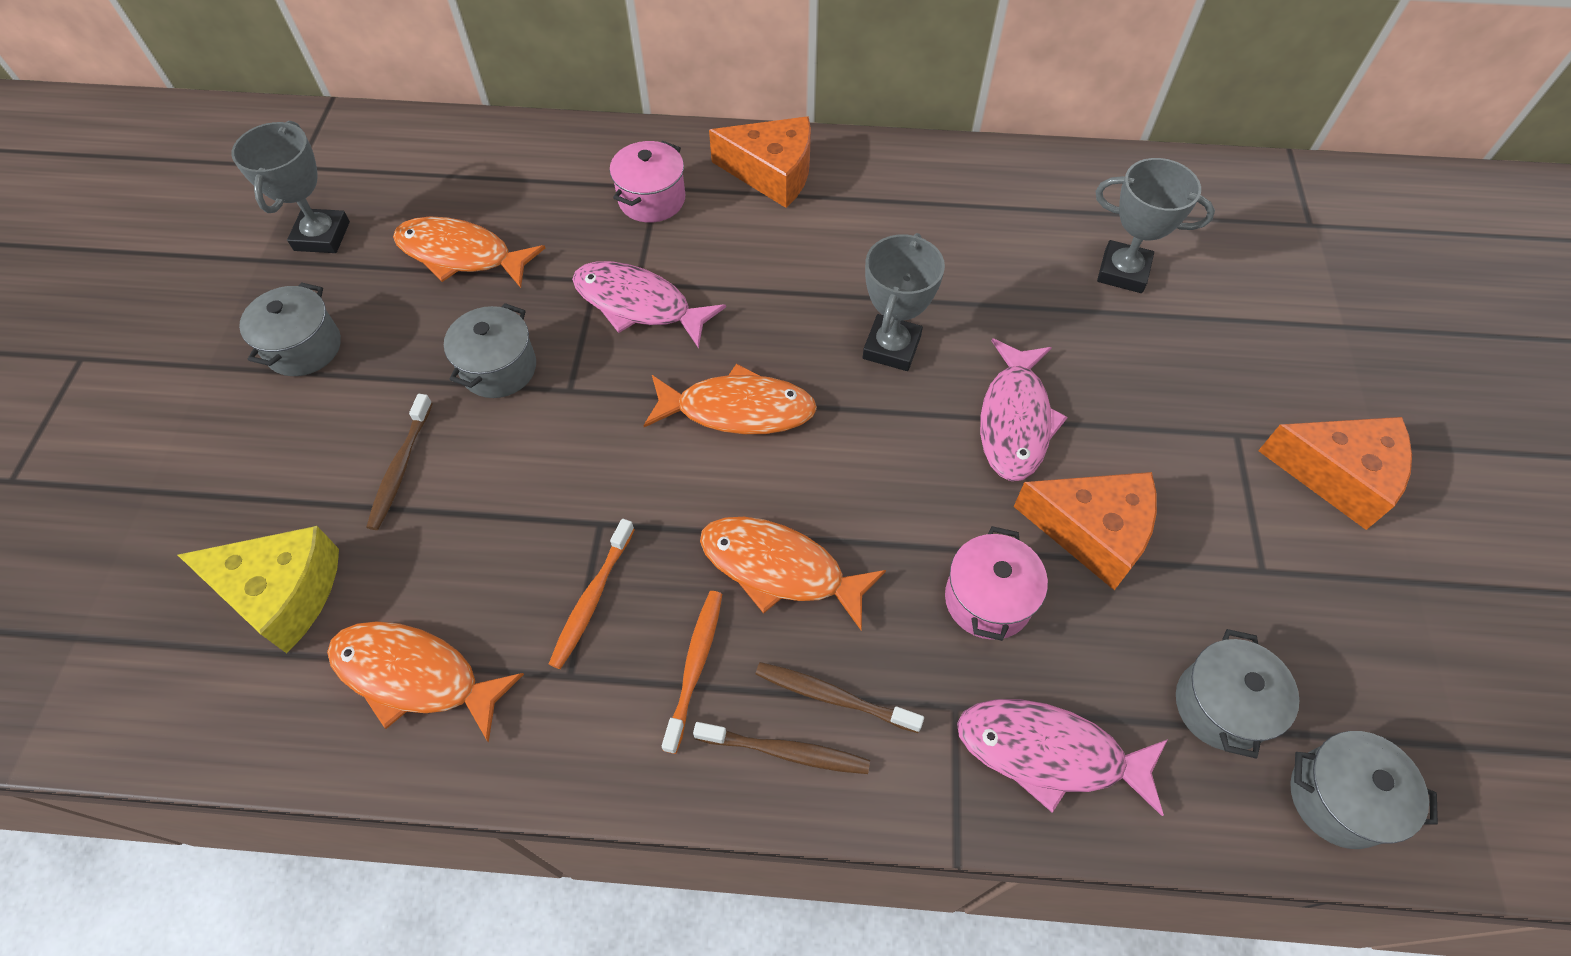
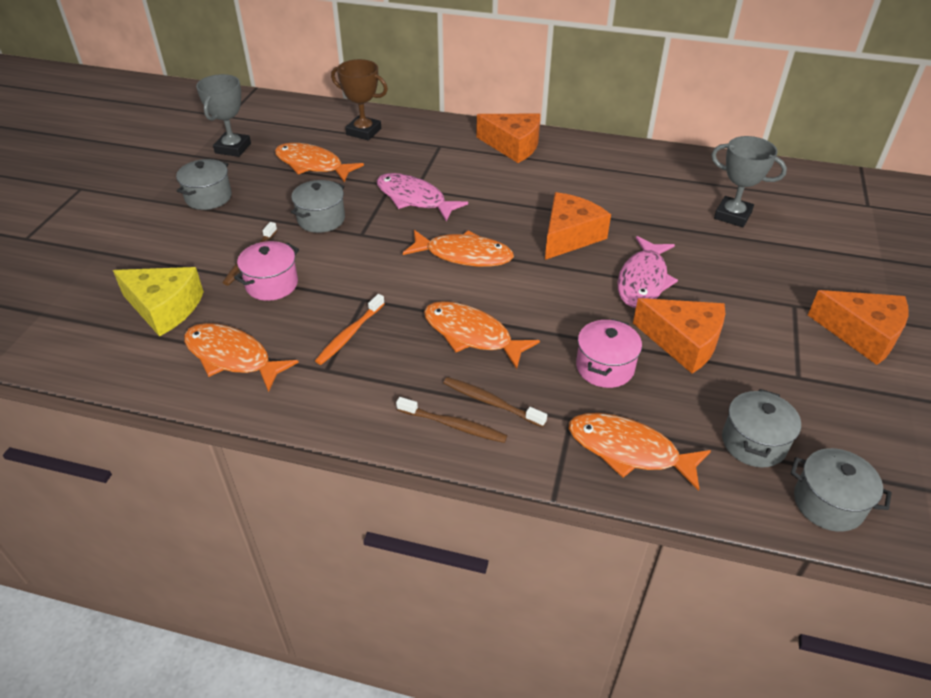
camera: 10 degrees right, 15 degrees down
(530, 173) = (364, 132): none -> brown trophy
(652, 199) = (435, 151): pink pot -> pink pot (272, 284)
(695, 666) = (406, 375): orange toothbrush -> none
(891, 347) = (569, 236): grey trophy -> orange cheese
(1049, 753) = (629, 451): pink fish -> orange fish

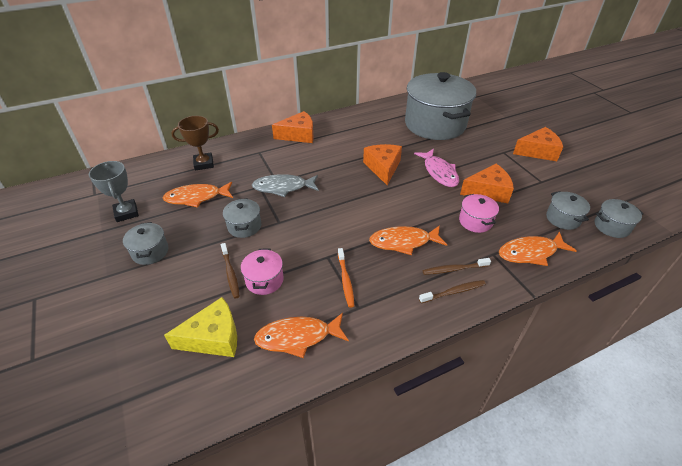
camera: 40 degrees left, 0 degrees up
(414, 199) = (283, 187): pink fish -> grey fish
(463, 255) = (347, 204): orange fish -> none
(732, 215) = (435, 124): grey trophy -> grey pot

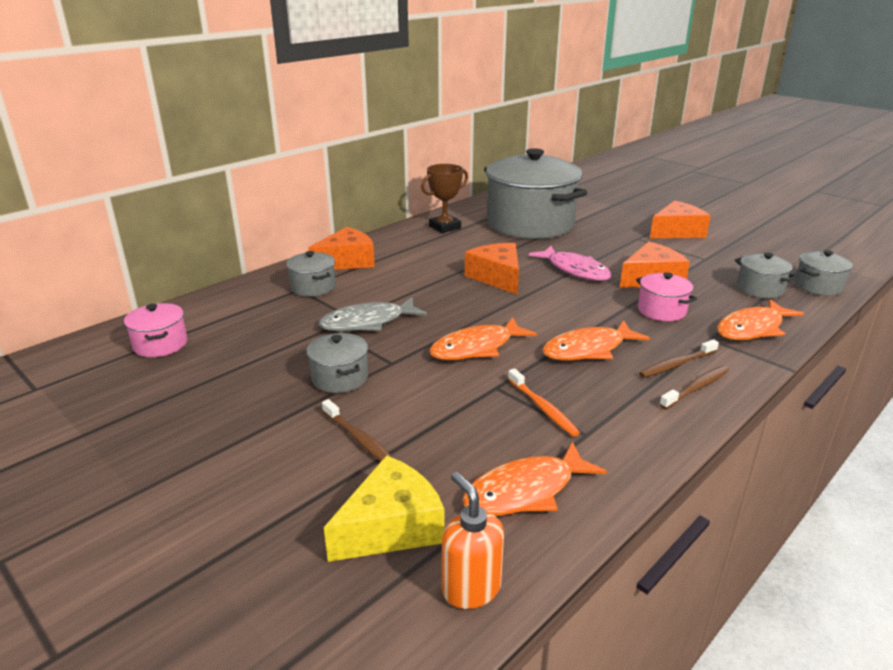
camera: 20 degrees left, 15 degrees down
(126, 213) = (116, 401): grey trophy -> none
(150, 252) = (197, 443): grey pot -> grey pot (313, 287)
(196, 197) = (233, 359): orange fish -> orange fish (476, 348)
(204, 164) = (216, 317): brown trophy -> brown trophy (444, 227)
(230, 390) = (471, 588): none -> orange soap dispenser
(264, 280) = (421, 435): pink pot -> pink pot (160, 344)

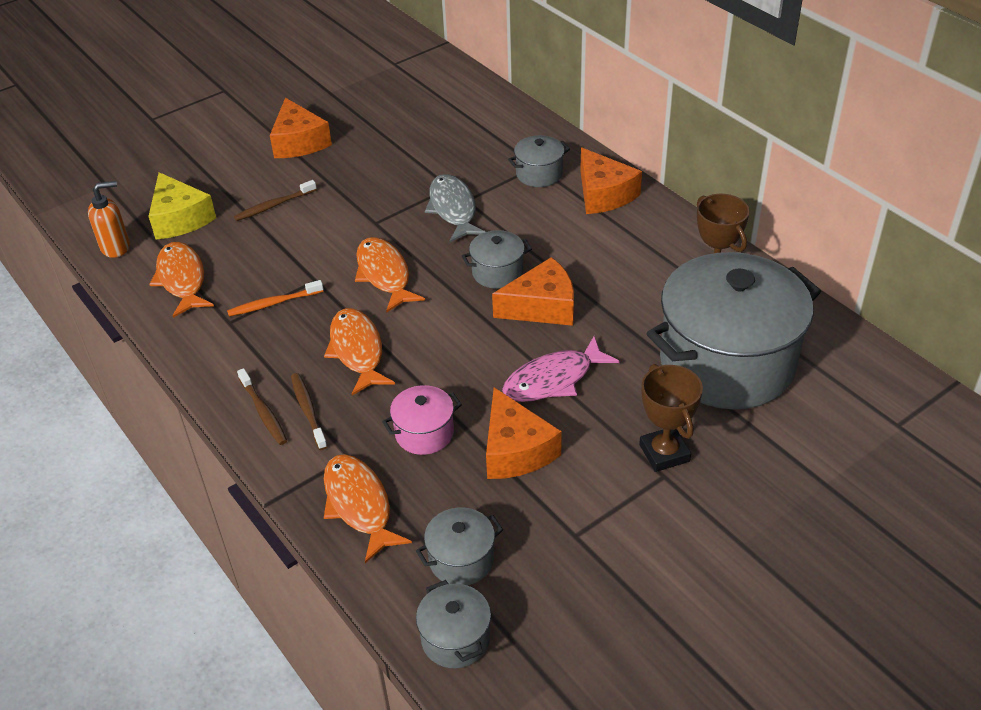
camera: 100 degrees right, 15 degrees up
(160, 344) = (443, 103): pink pot -> none
(340, 378) = (360, 195): grey pot -> grey pot (497, 272)
(619, 238) = (664, 453): none -> brown trophy
(677, 232) = (691, 536): orange cheese -> orange cheese (299, 142)

